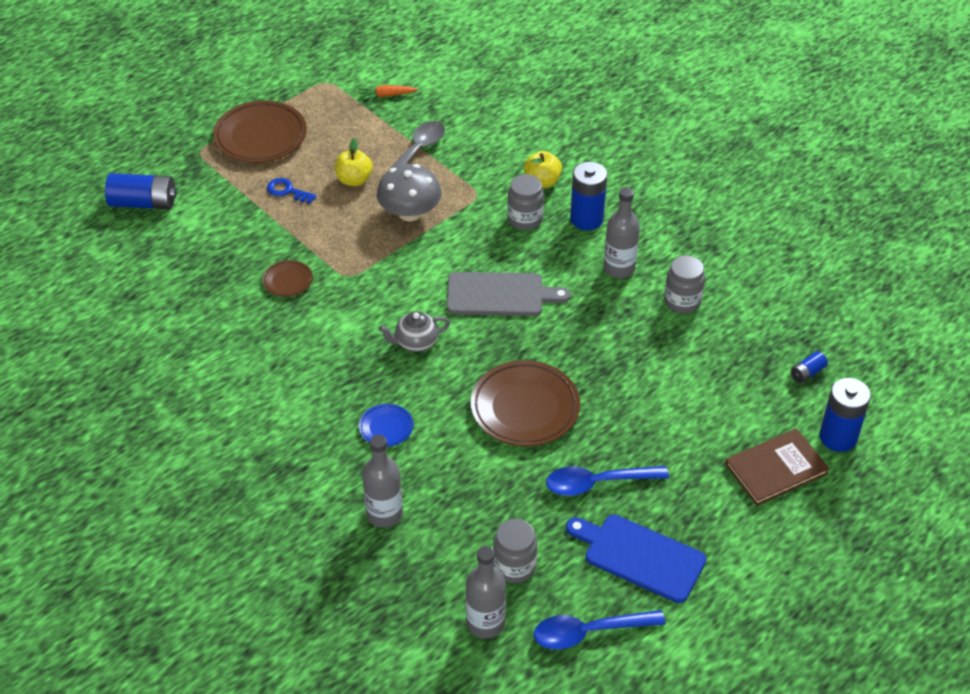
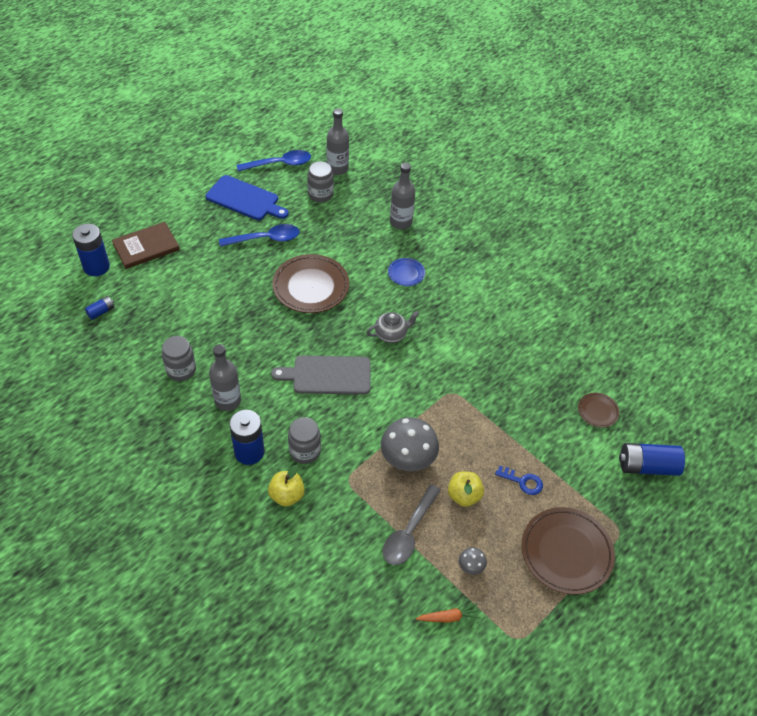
camera: 175 degrees right, 5 degrees up
(288, 281) = (500, 387): brown plate -> brown plate (597, 411)
(358, 128) = (471, 566): none -> grey mushroom

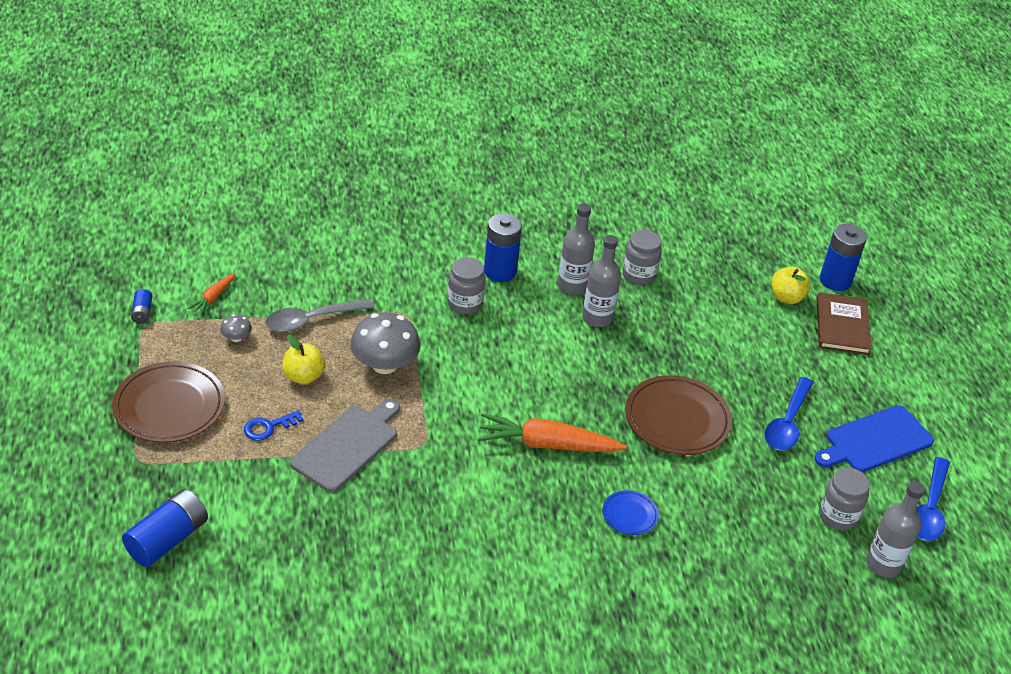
camera: 125 degrees right, 10 degrees down
(101, 311) = (764, 258): blue battery -> blue battery (142, 312)
(287, 495) = (431, 270): yellow apple -> yellow apple (786, 297)
(328, 375) = (538, 365): grey cutting board -> grey cutting board (348, 445)
(391, 334) = (547, 444): grey teapot -> orange carrot
(401, 222) = (726, 567): grey bottle -> grey bottle (597, 318)
(409, 532) = (311, 320): grey spoon -> grey spoon turned 90 degrees counterclockwise
(597, 411) = (272, 550): brown plate -> none

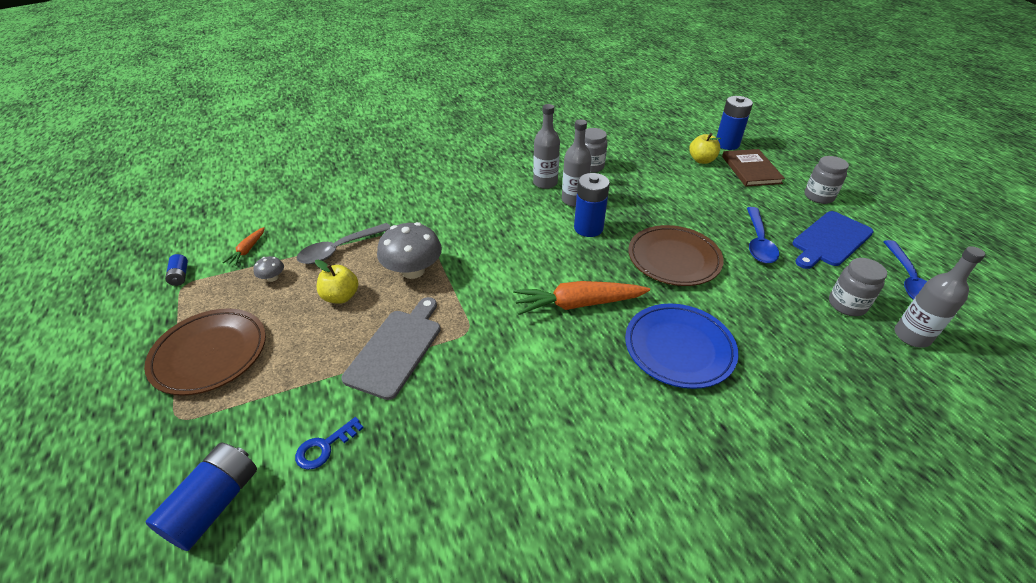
camera: 10 degrees left, 0 degrees up
(268, 427) = (314, 350): blue key -> blue key (325, 447)
(465, 304) = (466, 211): grey jar -> grey jar (818, 196)
(500, 271) = (486, 184): blue battery -> blue battery (588, 228)
(629, 515) = (679, 348): blue plate -> blue plate, size x2.02

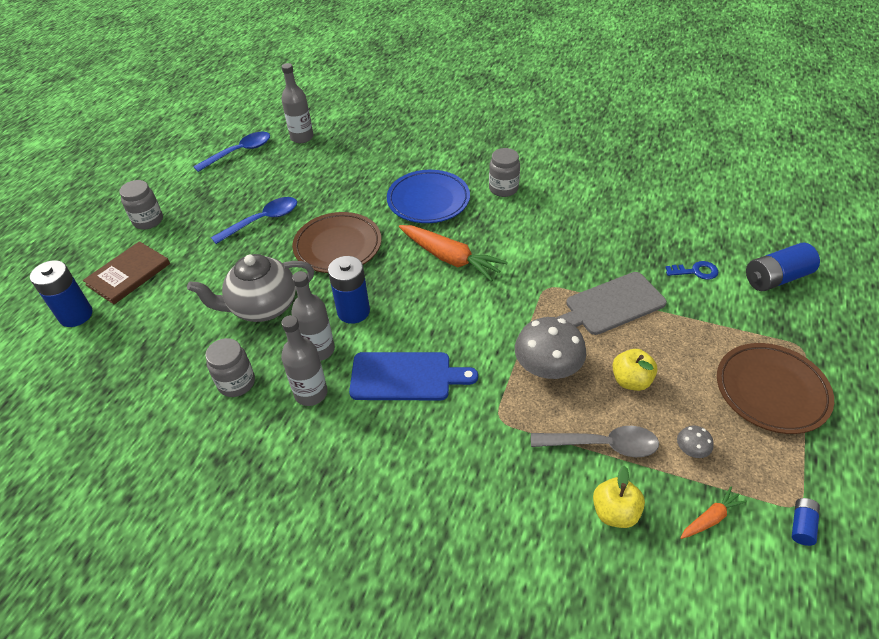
camera: 135 degrees left, 5 degrees up
(645, 199) = (263, 307): none -> grey teapot
(701, 160) = (137, 313): yellow apple -> yellow apple (614, 512)
(830, 240) = (219, 193): blue cutting board -> blue cutting board (405, 377)
(847, 305) = (298, 164): grey jar -> grey jar (503, 189)

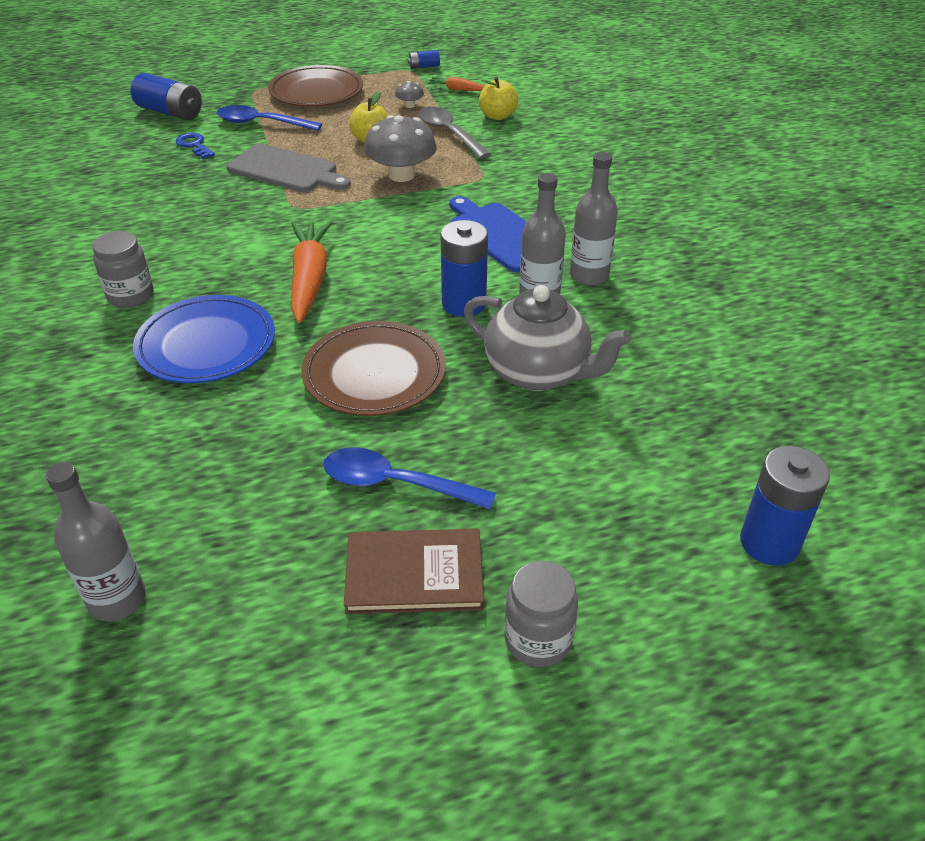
camera: 130 degrees left, 5 degrees down
(128, 274) = (651, 551): brown book -> brown book (414, 574)
(236, 383) = (644, 326): grey jar -> none
(239, 152) = (234, 670): blue spoon -> blue spoon (261, 123)

